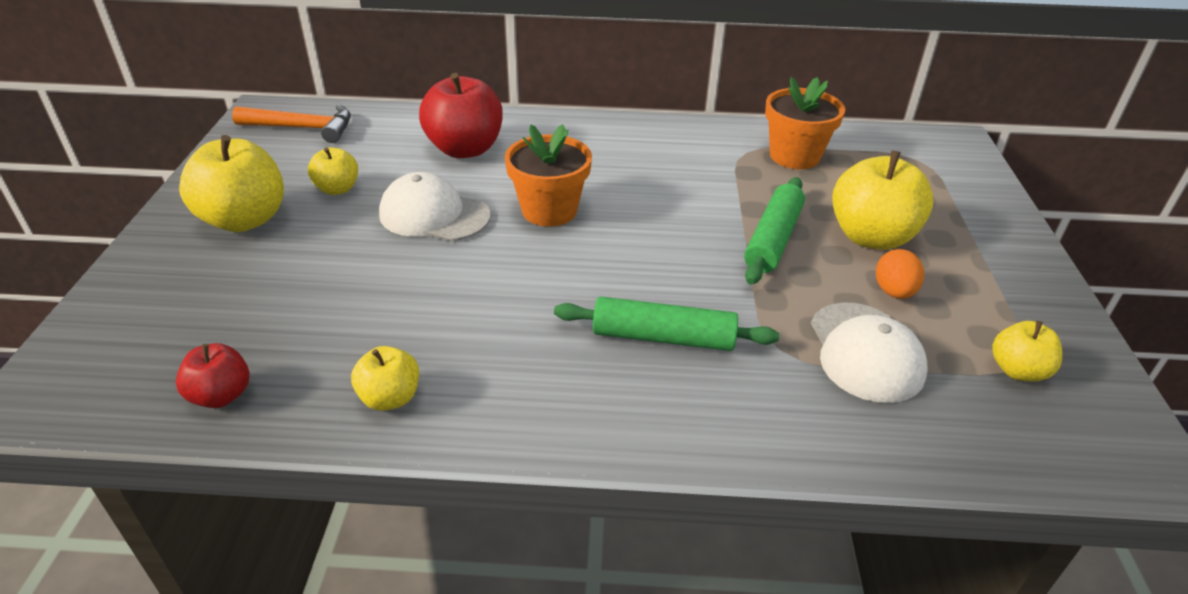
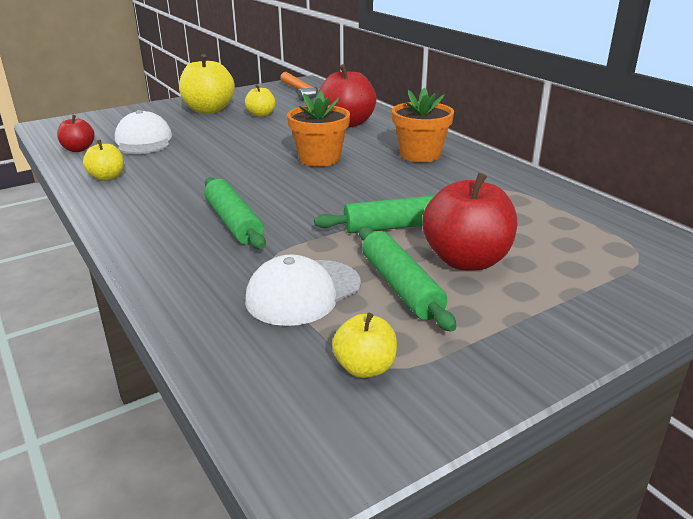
camera: 55 degrees right, 10 degrees down
(434, 215) = (270, 138): white cap -> white cap (144, 141)
(794, 156) = (531, 205): orange flower pot -> orange flower pot (420, 155)
(871, 237) = (466, 260): yellow apple -> red apple
(893, 292) = (400, 287): orange egg -> green rolling pin

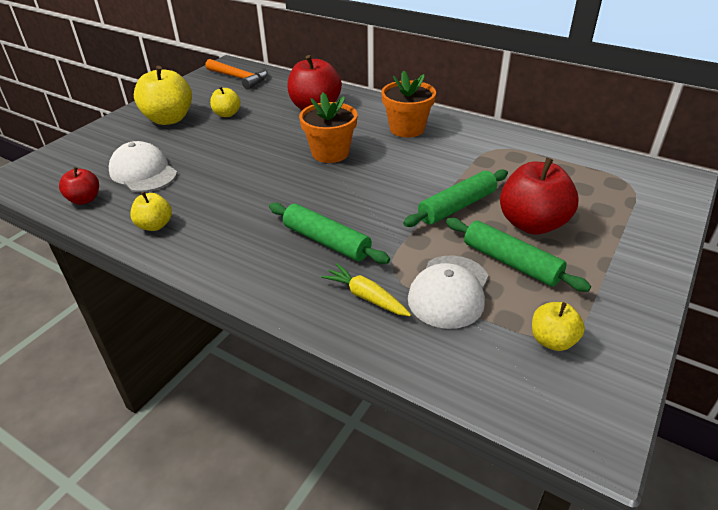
camera: 25 degrees left, 10 degrees up
(217, 273) = (366, 297): none -> yellow carrot

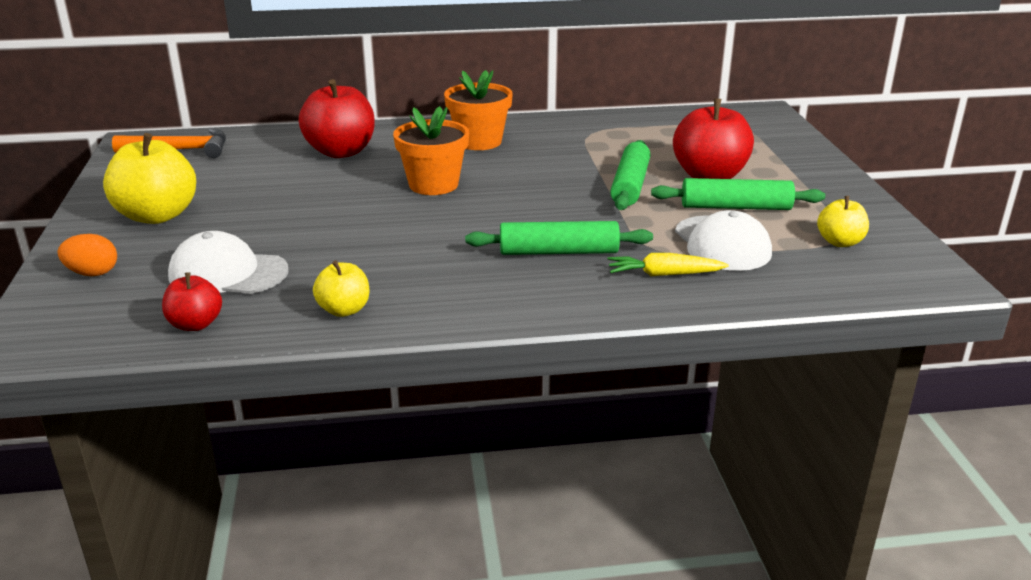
camera: 40 degrees left, 10 degrees down
(94, 145) = (92, 273): none -> orange egg
(227, 114) = (234, 188): yellow apple -> none

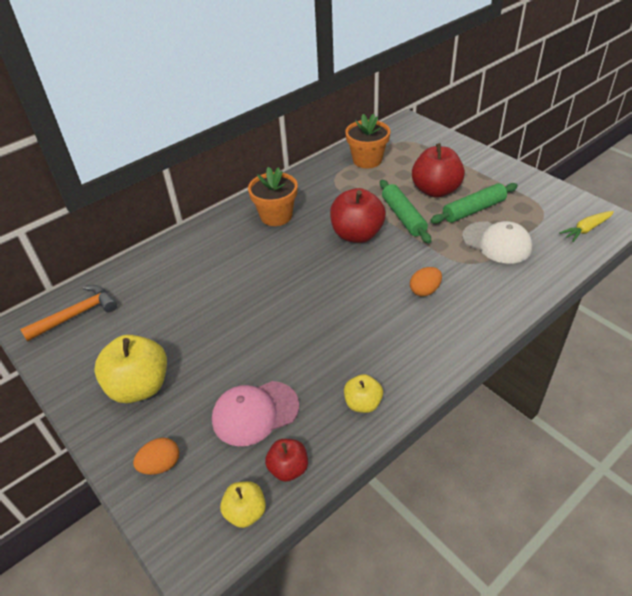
camera: 30 degrees left, 15 degrees up
(228, 273) = (255, 413): white cap -> pink cap
(341, 152) = (197, 264): red apple -> red apple (357, 234)
(433, 185) = (292, 268): orange flower pot -> orange flower pot (367, 160)
(558, 251) = (425, 290): green rolling pin -> orange egg
(664, 274) = (495, 281): yellow carrot -> yellow carrot (586, 229)
(840, 242) = (547, 214): yellow apple -> yellow apple (245, 512)

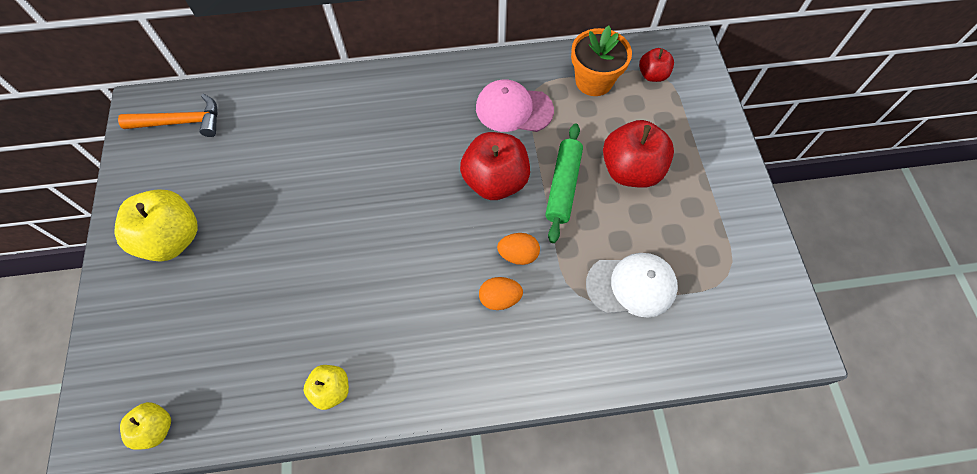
camera: 30 degrees right, 20 degrees up
(161, 465) = (131, 333): orange egg -> orange egg (518, 254)
(255, 413) = (238, 333): pink cap -> pink cap (514, 109)
(276, 216) = (437, 106): orange flower pot -> none
(288, 468) = (219, 411): red apple -> red apple (652, 75)
(474, 210) = (648, 224): green rolling pin -> none
(497, 242) = (631, 285): white cap -> white cap turned 75 degrees counterclockwise
(586, 229) = (752, 334): yellow carrot -> none

